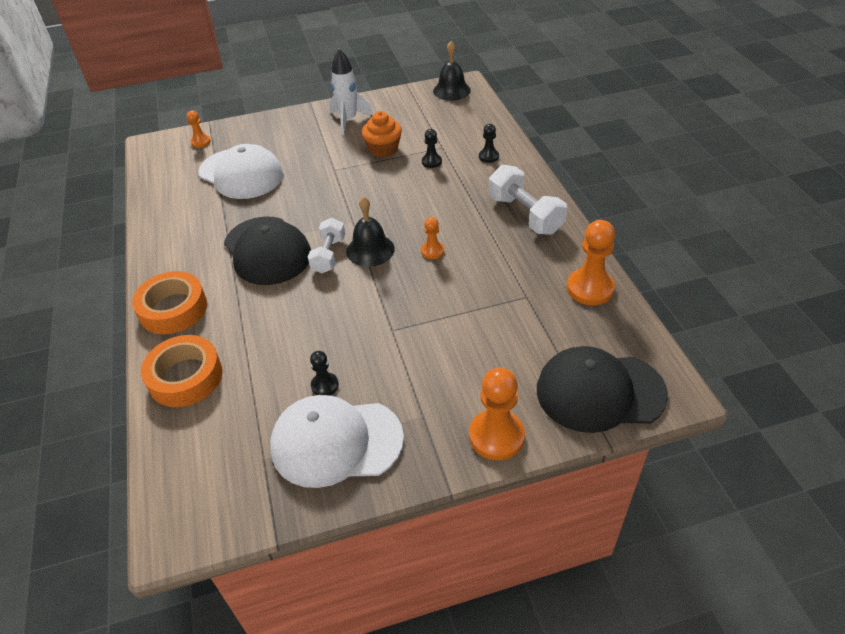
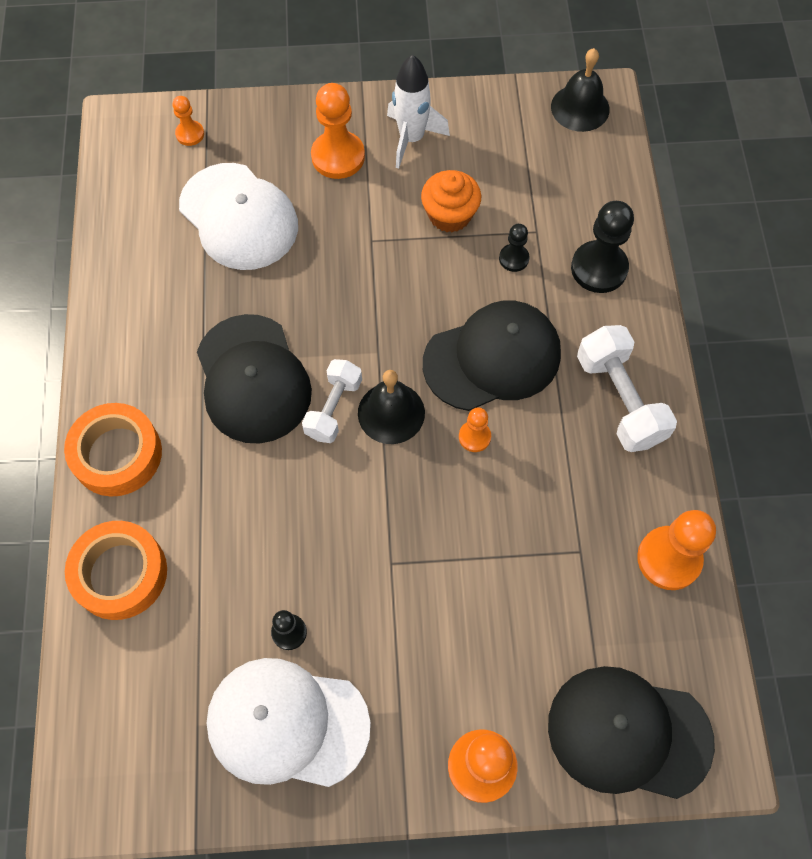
camera: 10 degrees right, 20 degrees up
(302, 136) = (338, 156): none -> orange pawn
(432, 210) = (492, 358): none -> black cap
(488, 156) = (599, 268): black pawn -> black pawn, size x1.87

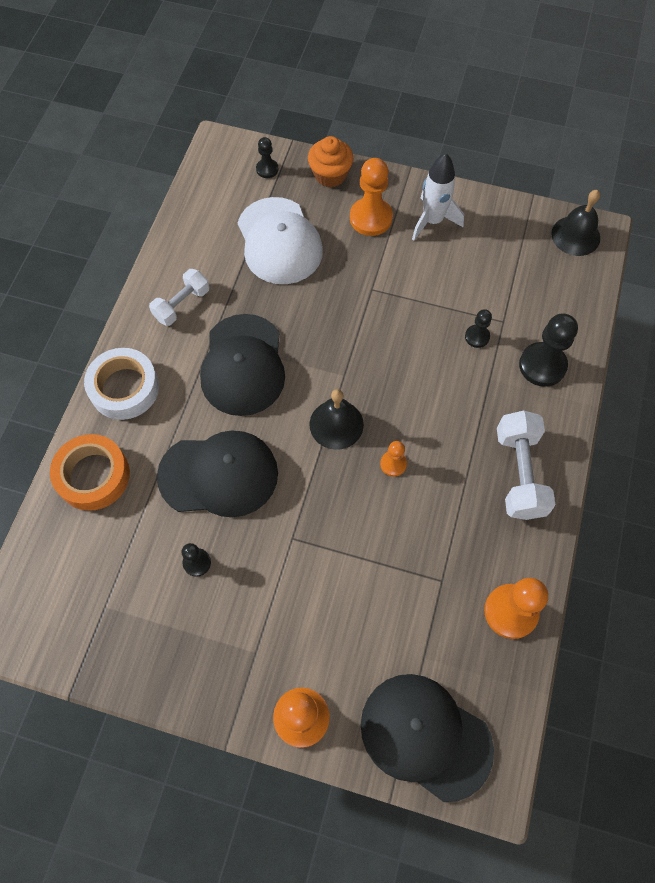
camera: 20 degrees right, 0 degrees up
(117, 454) = (124, 388): orange tape -> white tape
(190, 134) = (267, 169): orange pawn -> black pawn
(287, 723) = (169, 630): white cap -> none
(333, 408) = (294, 406): white dumbbell -> white dumbbell (182, 304)
(450, 215) = (439, 288): orange cupcake -> orange cupcake (330, 175)
(492, 358) = (430, 408): black cap -> black cap (218, 475)

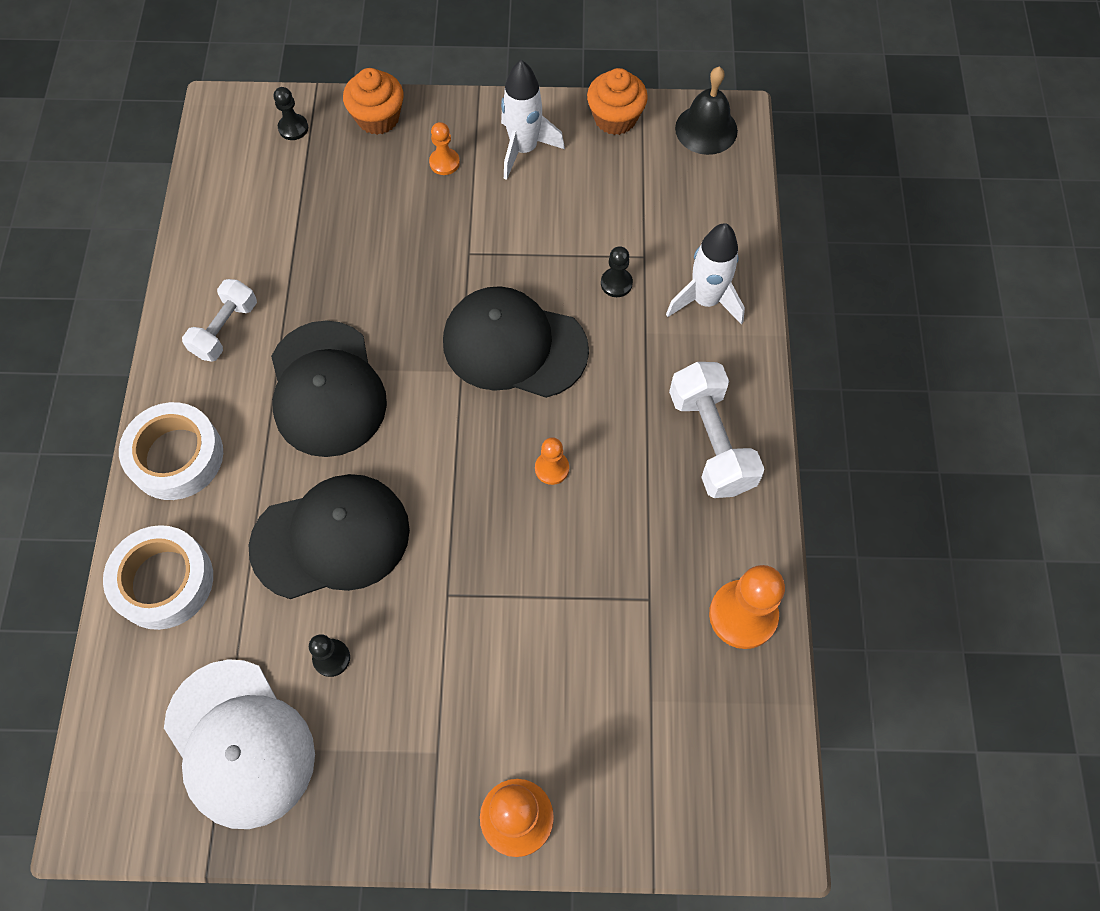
camera: 15 degrees left, 0 degrees up
(93, 476) = (164, 581): orange tape -> white tape
(279, 241) = (333, 218): white cap -> white cap (240, 743)
(336, 424) = (467, 436): black bell -> none
(371, 218) = (444, 162): orange pawn -> orange pawn, size x0.54
(425, 736) = (677, 797): black cap -> black cap (514, 346)
(507, 212) = (615, 118): none -> orange cupcake
(542, 365) = (705, 300): black pawn -> white rocket

